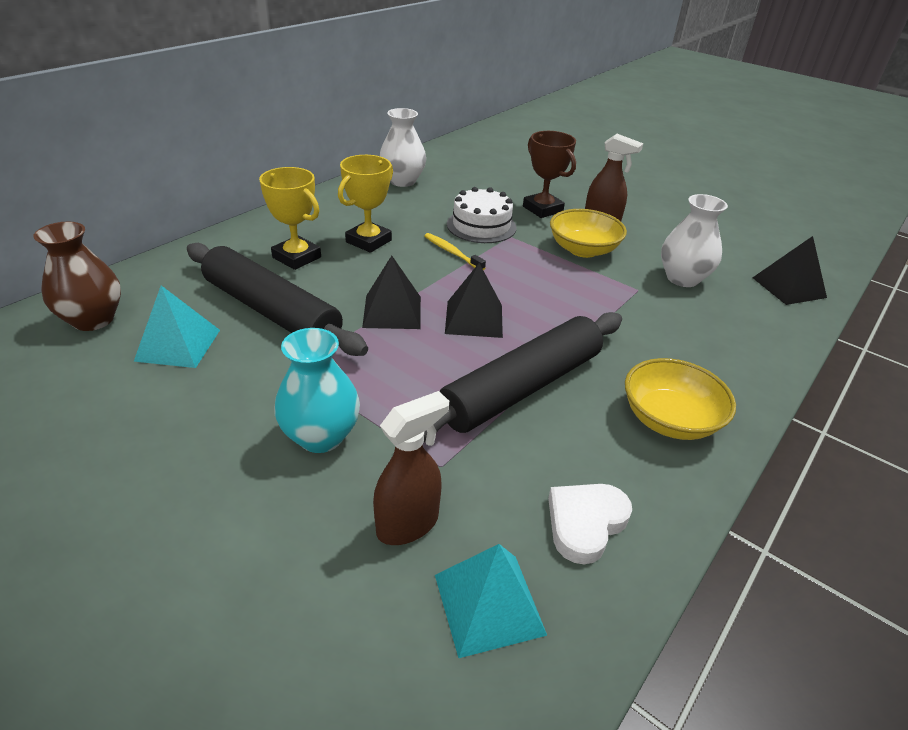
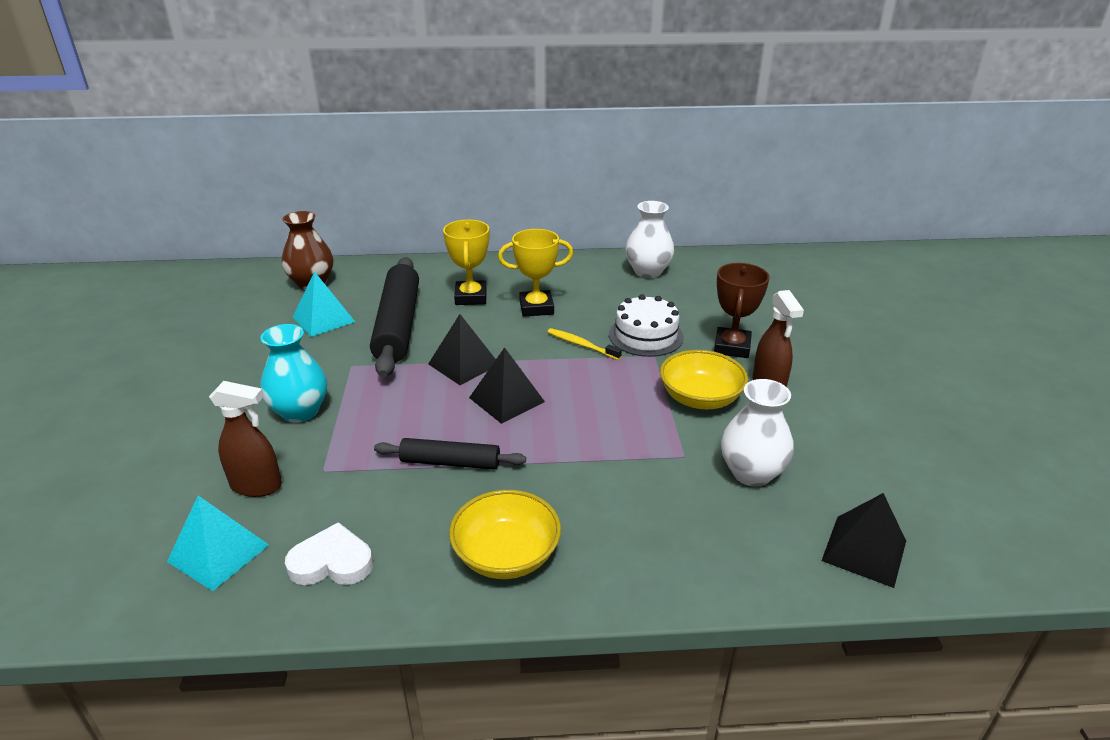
camera: 50 degrees right, 5 degrees down
(452, 252) = (581, 345): yellow toothbrush -> yellow toothbrush turned 60 degrees counterclockwise
(522, 387) = (450, 462): black rolling pin -> black rolling pin, size x0.55

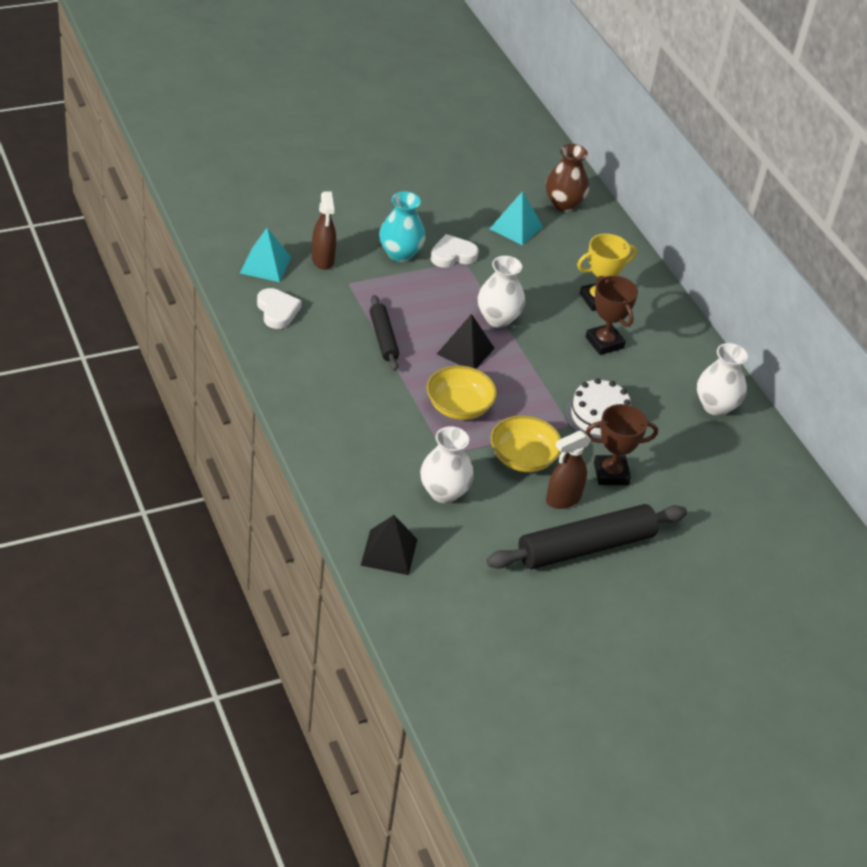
camera: 65 degrees right, 10 degrees up
(335, 372) = (452, 255): none -> white heart
(398, 325) = (531, 269): black rolling pin -> black rolling pin (586, 547)
(464, 364) = (498, 318): black pyramid -> white vase
(506, 555) = (313, 382): yellow bowl -> yellow bowl (459, 407)
(536, 308) = (604, 342): yellow trophy -> brown trophy
(581, 345) = (561, 379): yellow toothbrush -> none

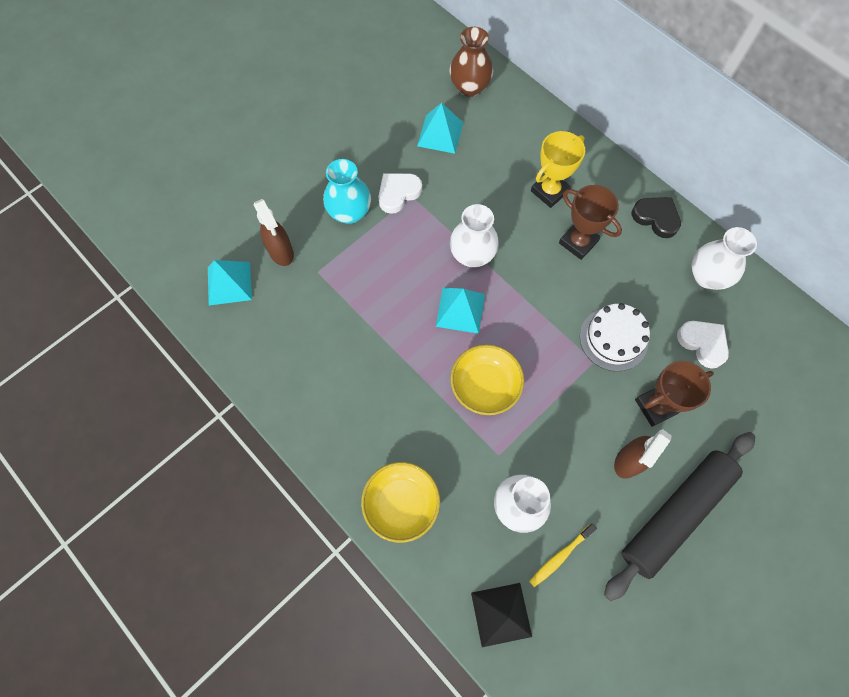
camera: 15 degrees left, 25 degrees up
(277, 311) = (264, 339): white heart -> white heart (703, 343)
(383, 338) = (379, 329): black rolling pin -> none
(463, 536) = (560, 556): none -> yellow toothbrush
(465, 351) = (460, 310): black pyramid -> turquoise pyramid
(523, 458) = (570, 425): yellow bowl -> yellow bowl (401, 504)
(691, 351) = (656, 218): none -> black heart

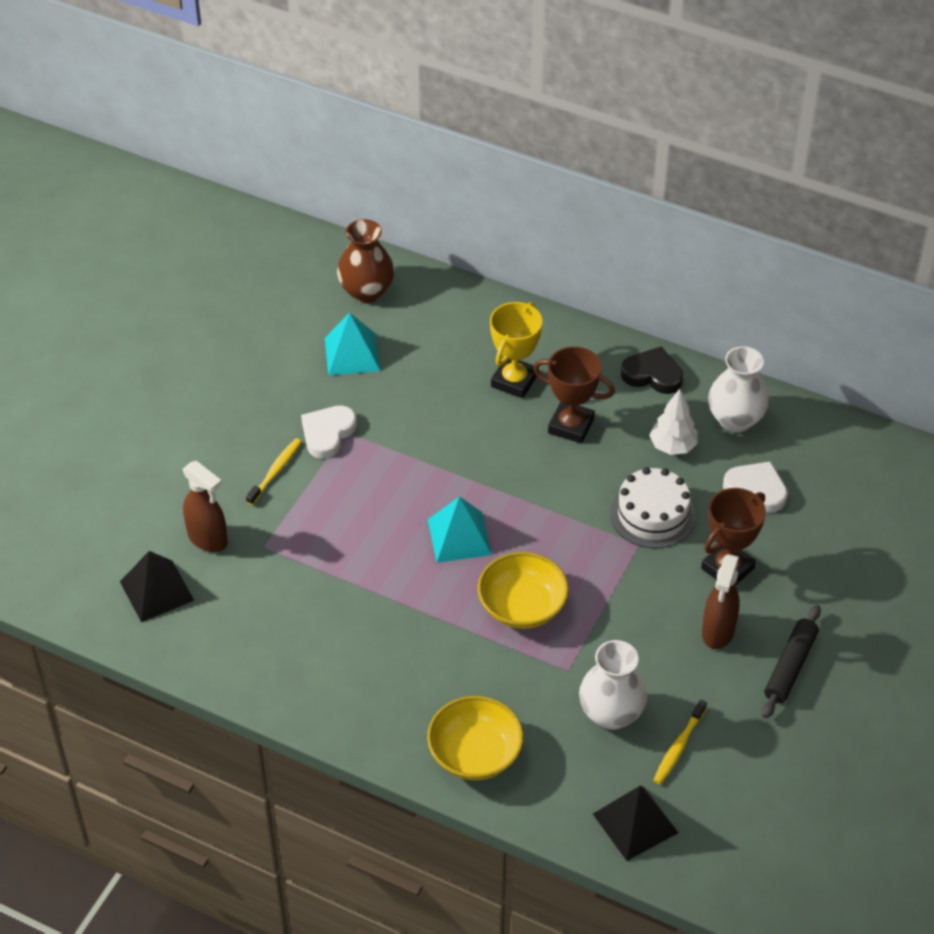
camera: 20 degrees left, 20 degrees down
(229, 283) = (156, 591): turquoise pyramid -> black pyramid
(349, 212) = (275, 471): turquoise vase -> yellow toothbrush
(472, 255) = (448, 475): white vase -> none
(650, 284) = (672, 446): none -> white tree
(676, 514) = (790, 667): black rolling pin -> black rolling pin, size x0.55

